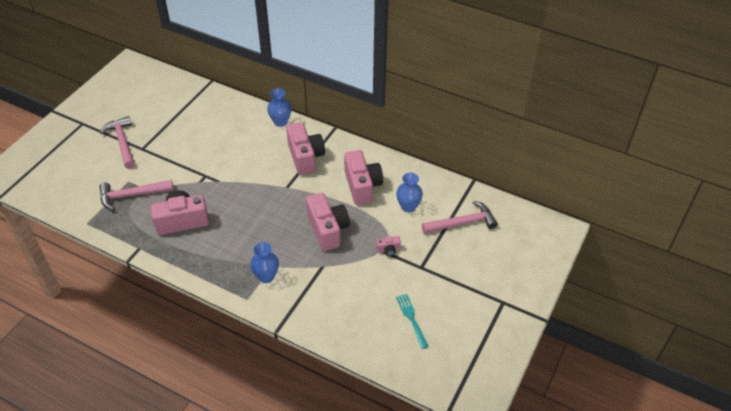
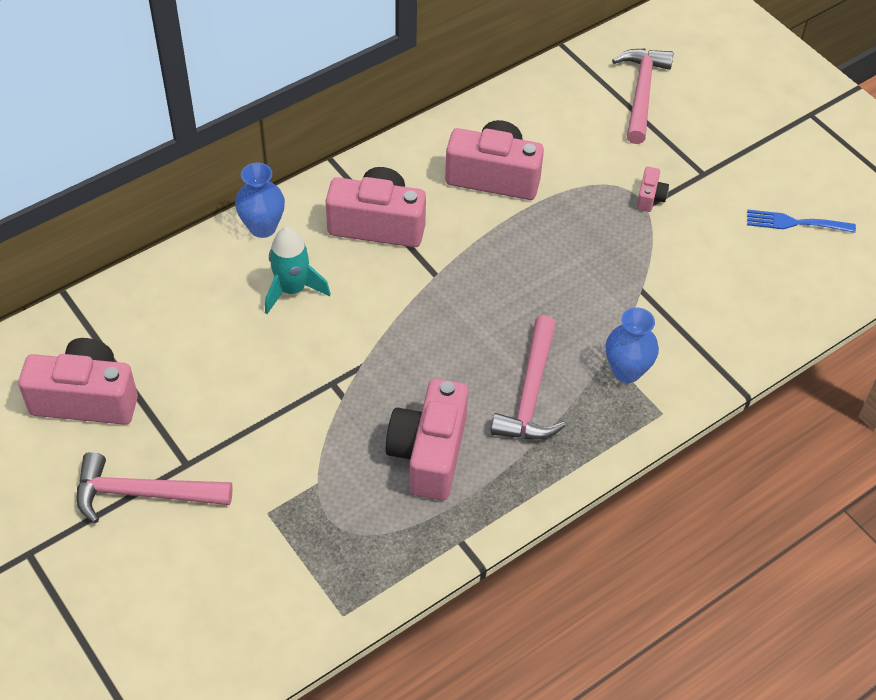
camera: 65 degrees left, 5 degrees up
(132, 195) = (311, 517): pink hammer -> pink hammer (531, 393)
(250, 144) = (292, 290): none -> turquoise rocket
(327, 229) = (566, 255): pink camera -> pink camera (86, 399)
(408, 207) = (573, 139): blue vase -> none
(411, 318) = (794, 223): turquoise fork -> blue fork

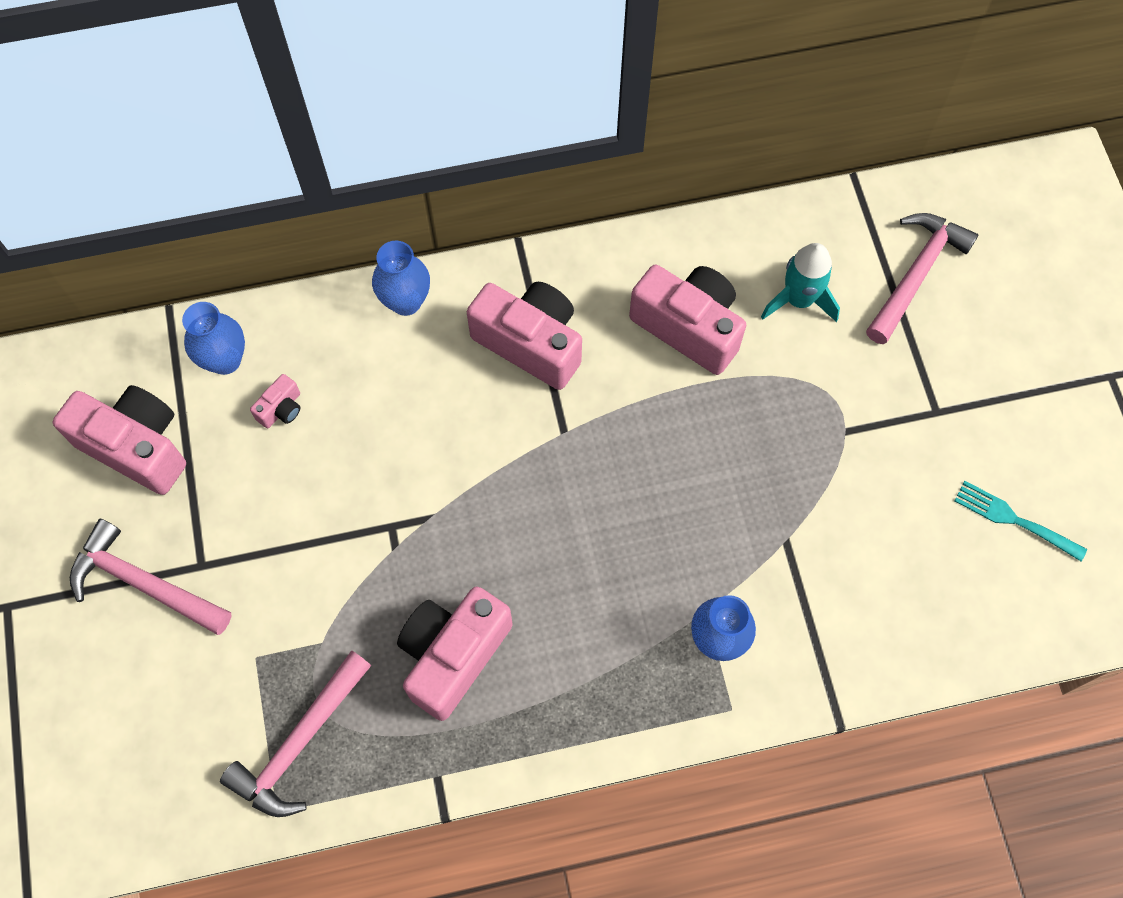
camera: 25 degrees right, 15 degrees up
(132, 313) = (225, 360): none -> blue vase
(292, 290) = (402, 393): turquoise rocket -> turquoise rocket (798, 300)
(531, 393) = (597, 624): pink hammer -> pink hammer (300, 743)
(650, 197) = (856, 421): pink camera -> pink camera (281, 409)
(794, 223) = (1013, 519): blue fork -> turquoise fork

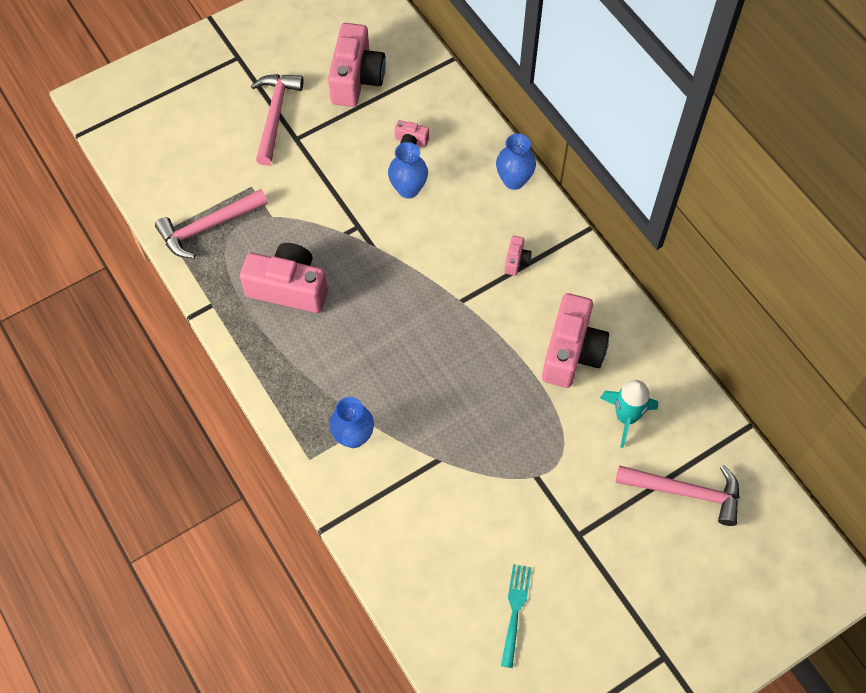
camera: 70 degrees right, 5 degrees down
(225, 360) = (430, 100): blue vase -> blue vase (408, 189)
(300, 743) = (208, 227): pink hammer -> pink hammer turned 45 degrees counterclockwise
(530, 343) = (516, 261): pink camera -> pink camera, size x0.44

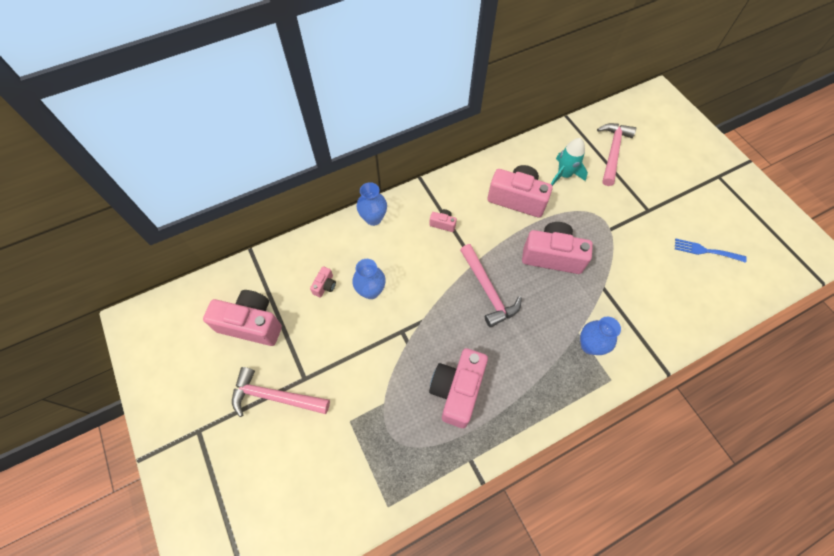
camera: 85 degrees left, 0 degrees up
(208, 227) = (389, 463): pink hammer -> pink hammer (488, 290)
(481, 396) = (552, 256): none -> pink camera
(515, 610) = (705, 251): turquoise fork -> blue fork

